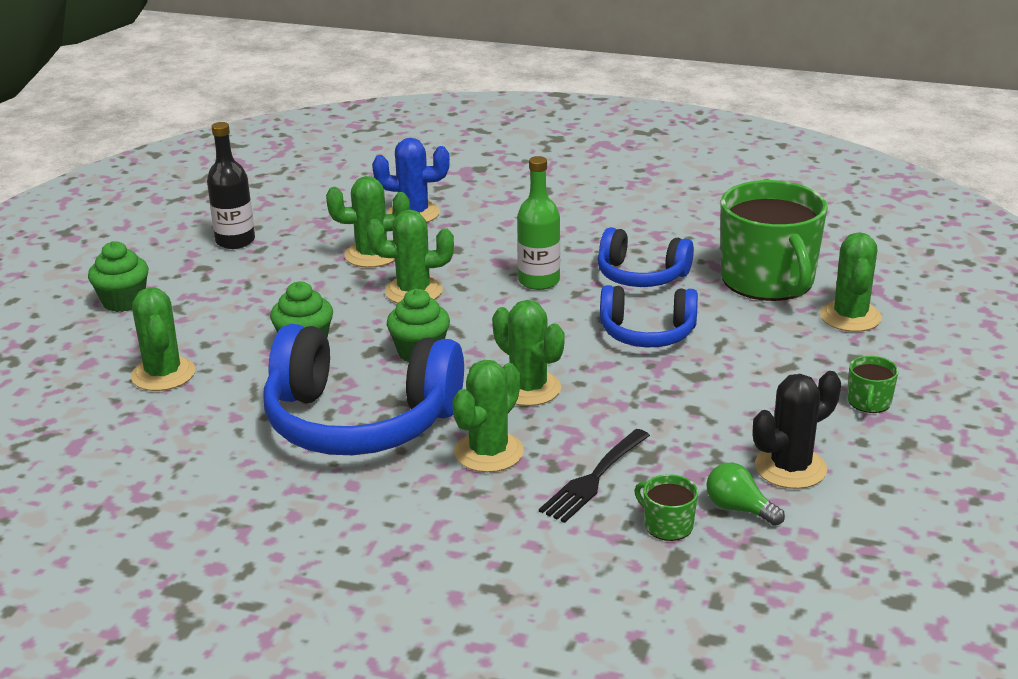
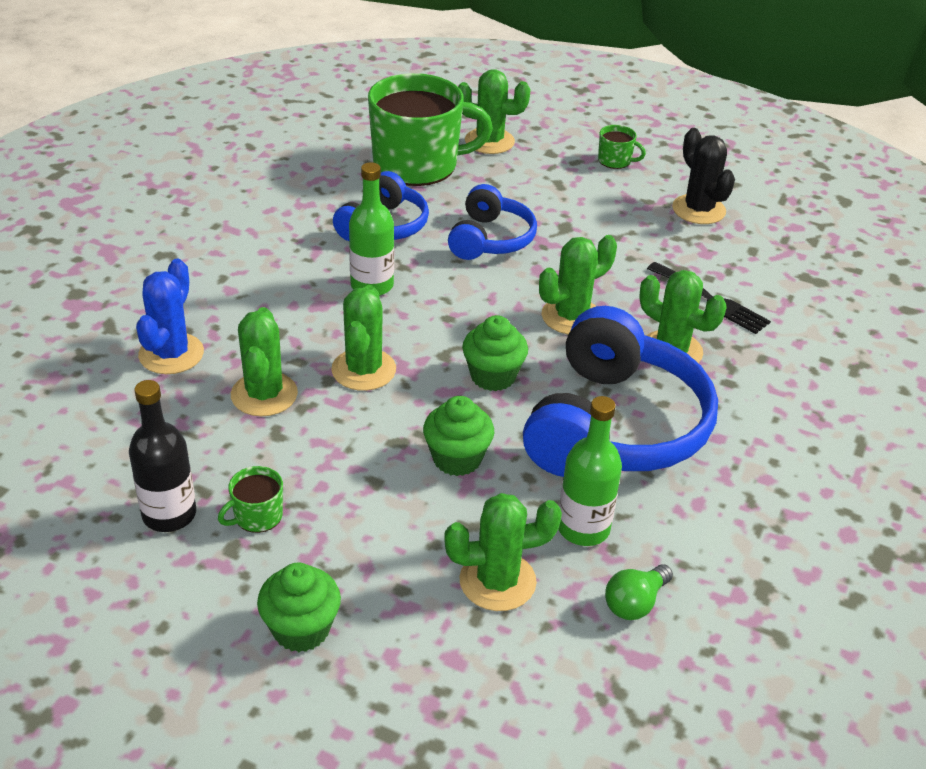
camera: 85 degrees left, 10 degrees up
(222, 411) = (583, 528): none -> green bottle
(667, 525) = (770, 275): green mug -> green mug (257, 516)
(739, 509) = (749, 241): green light bulb -> green light bulb (635, 603)

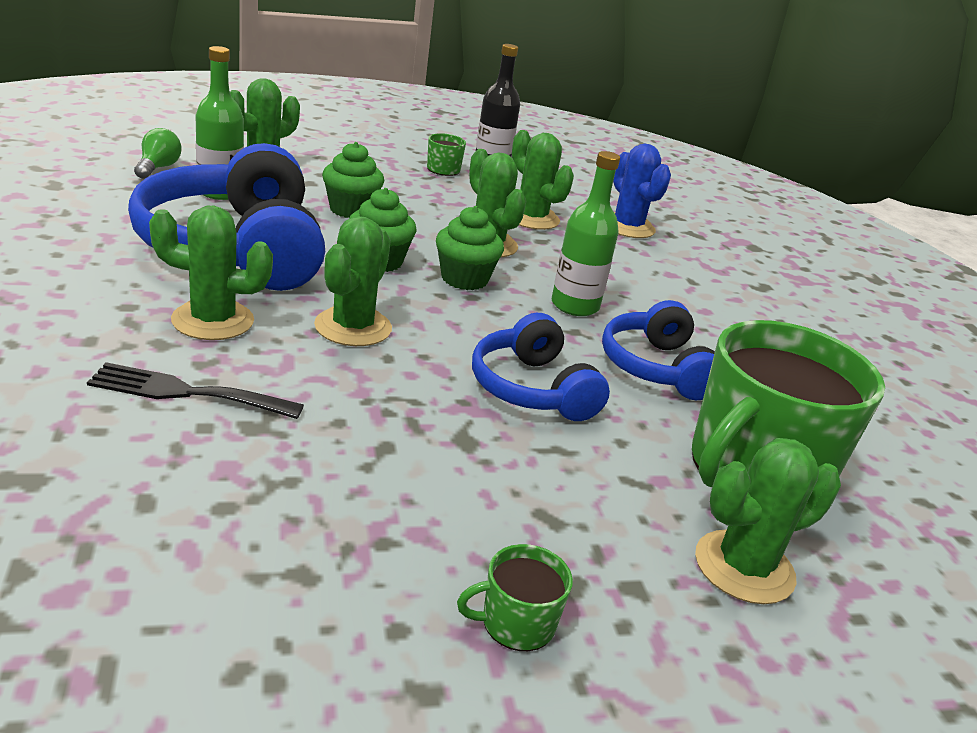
camera: 140 degrees right, 10 degrees down
(301, 629) = (359, 140): green cupcake -> green cupcake (464, 279)
(698, 210) = (282, 557): black cactus -> none

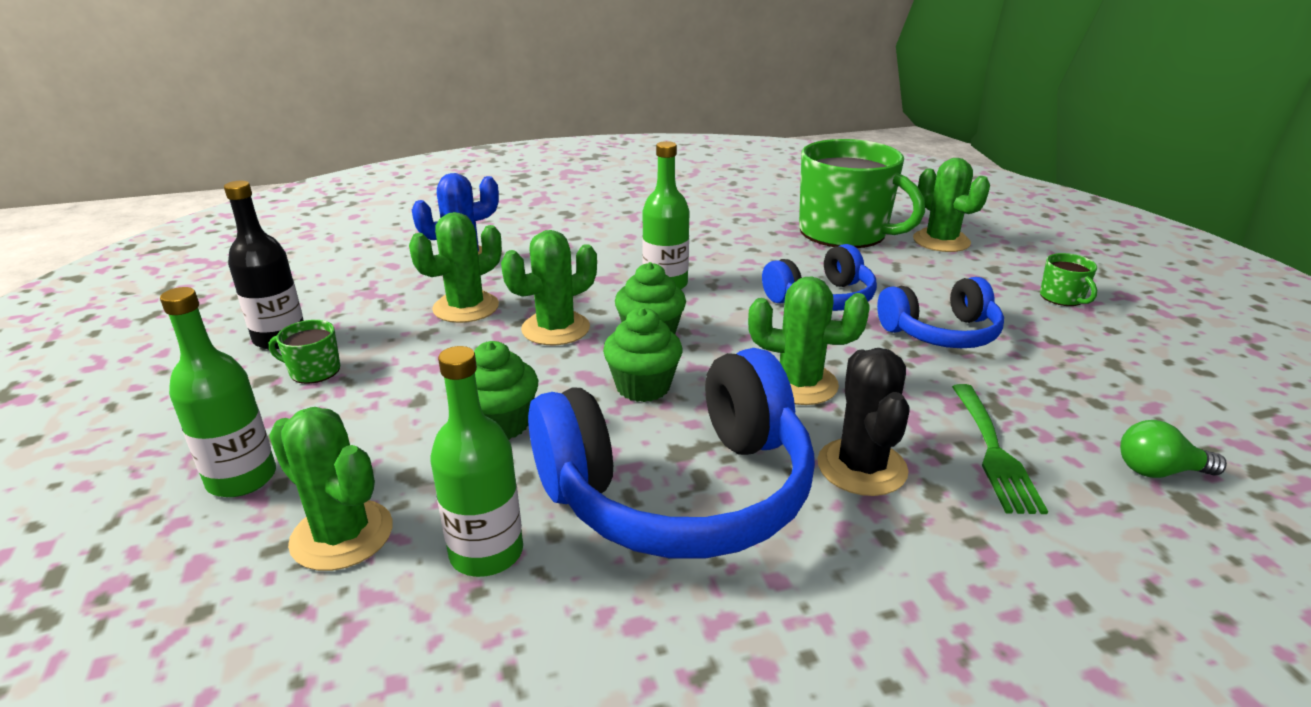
camera: 90 degrees left, 0 degrees up
(158, 168) = (395, 662): green light bulb -> green light bulb (1158, 471)
(187, 393) = (994, 452): black fork -> green fork
(213, 321) = (862, 467): green cactus -> black cactus
(330, 149) = (242, 478): none -> green bottle
(656, 368) = (745, 255): blue headphones -> blue headphones (941, 333)

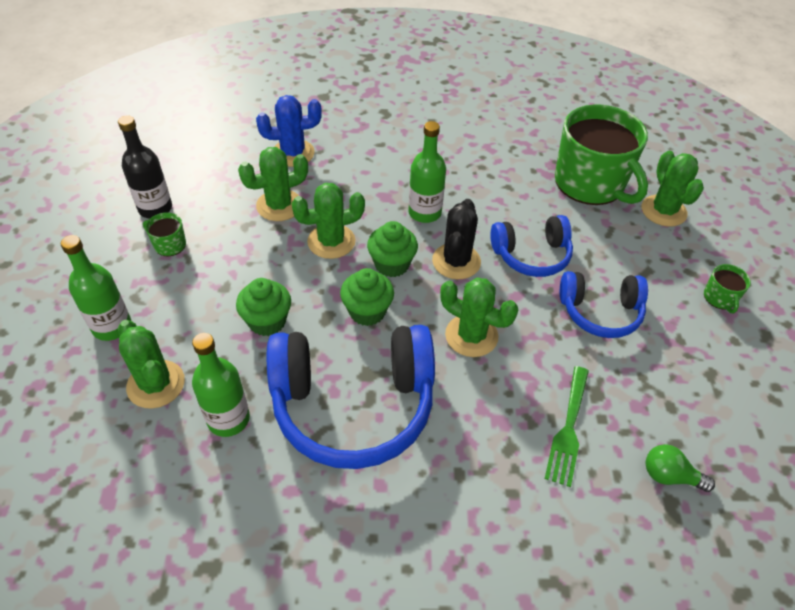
camera: 15 degrees right, 20 degrees up
(862, 467) = (474, 418): black cactus -> black cactus (456, 261)

